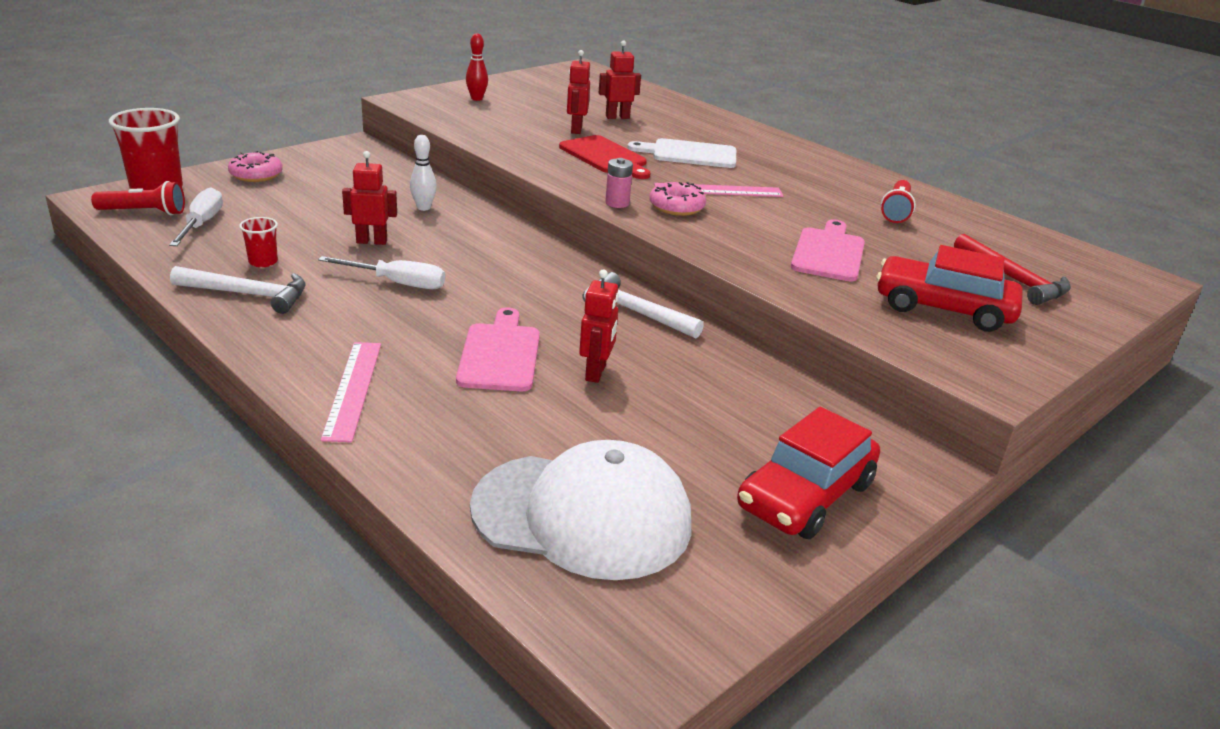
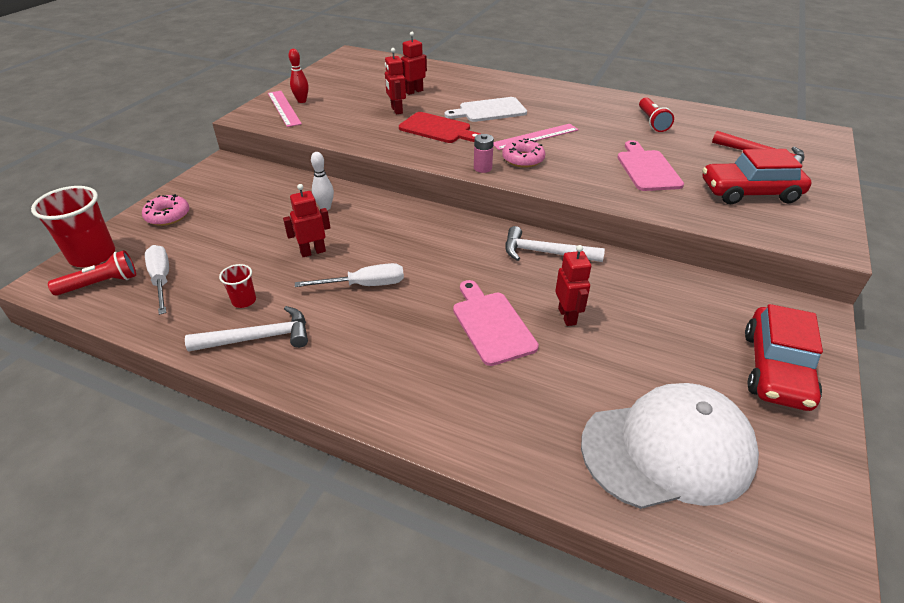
camera: 20 degrees left, 10 degrees up
(352, 389) = (416, 400): pink ruler -> pink ruler (283, 108)

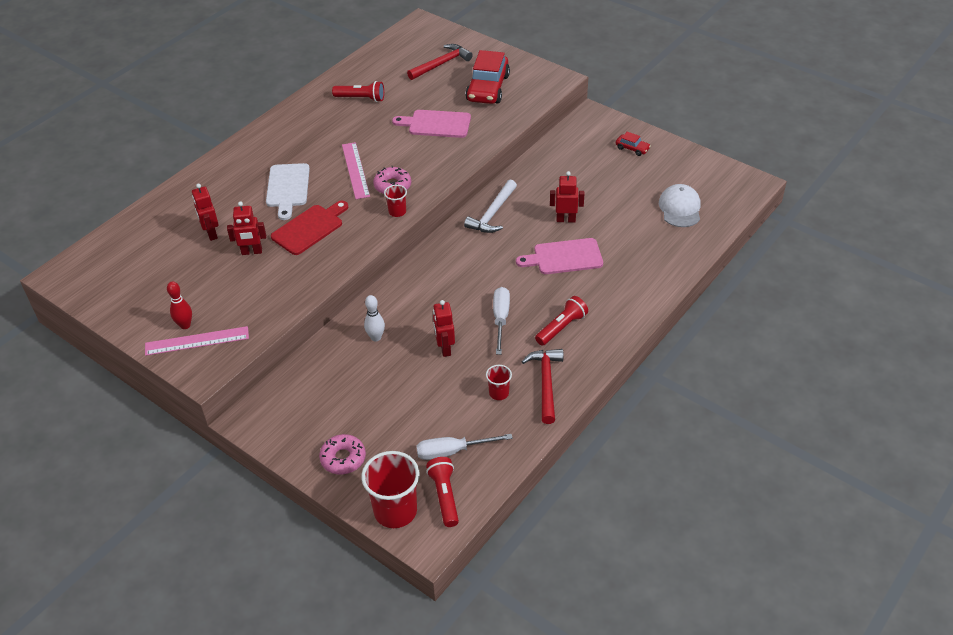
camera: 75 degrees left, 5 degrees up
(258, 338) = (546, 383): white hammer -> red hammer
(357, 339) = (561, 327): none -> red flashlight
(482, 168) = (397, 212): pink battery -> red cup
(668, 449) = (680, 208): white cap -> white cap, size x0.58
(776, 369) = (632, 148): red car -> red car, size x0.46

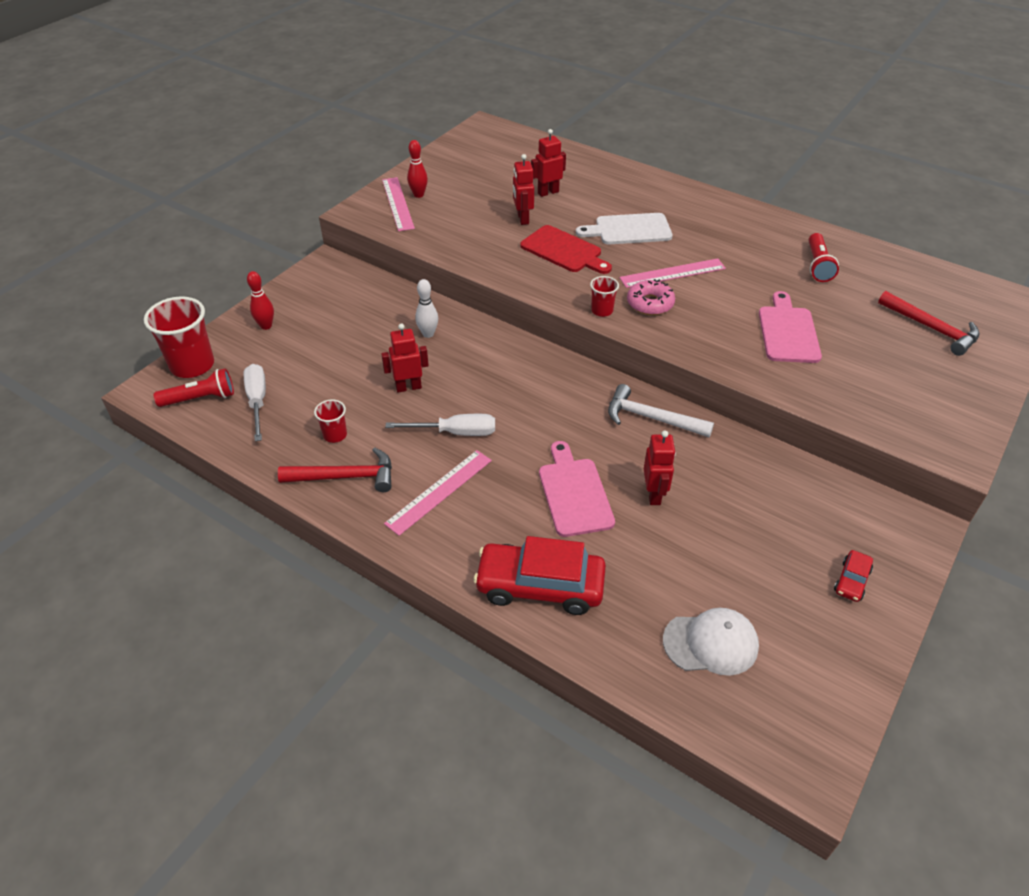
camera: 85 degrees right, 0 degrees up
(343, 458) = (266, 326): pink donut -> red bowling pin
(488, 88) = (894, 377): red car -> red car (540, 586)
(561, 327) = (439, 491): red flashlight -> pink ruler

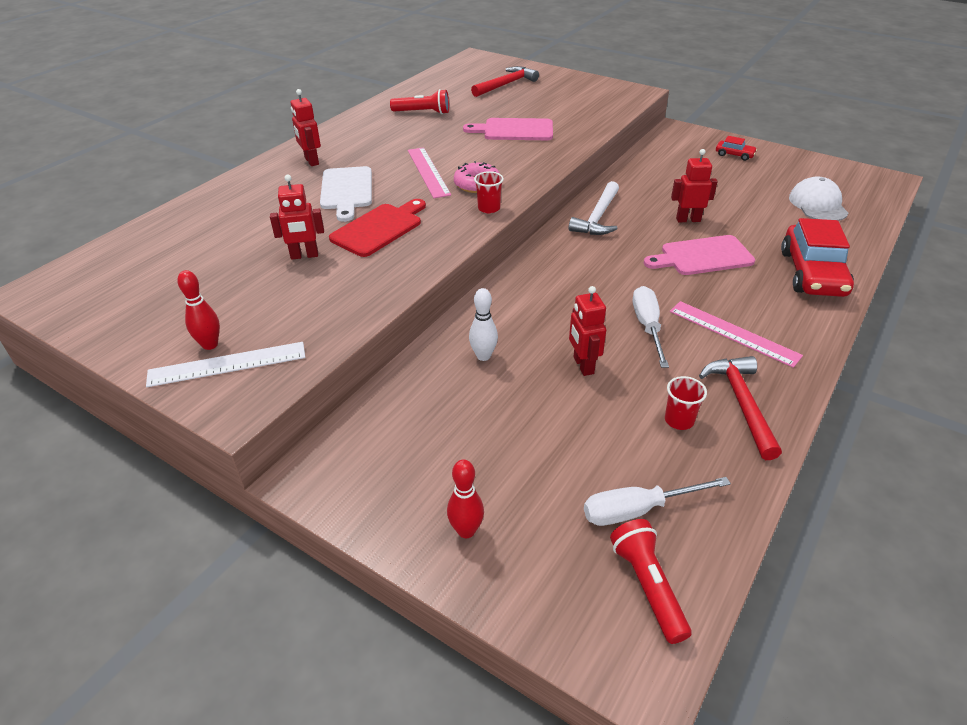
camera: 90 degrees left, 5 degrees down
(192, 365) = (571, 618): red cup -> none
(397, 203) = (227, 364): pink ruler -> white ruler
(548, 192) = (249, 238): red robot -> red robot (311, 161)

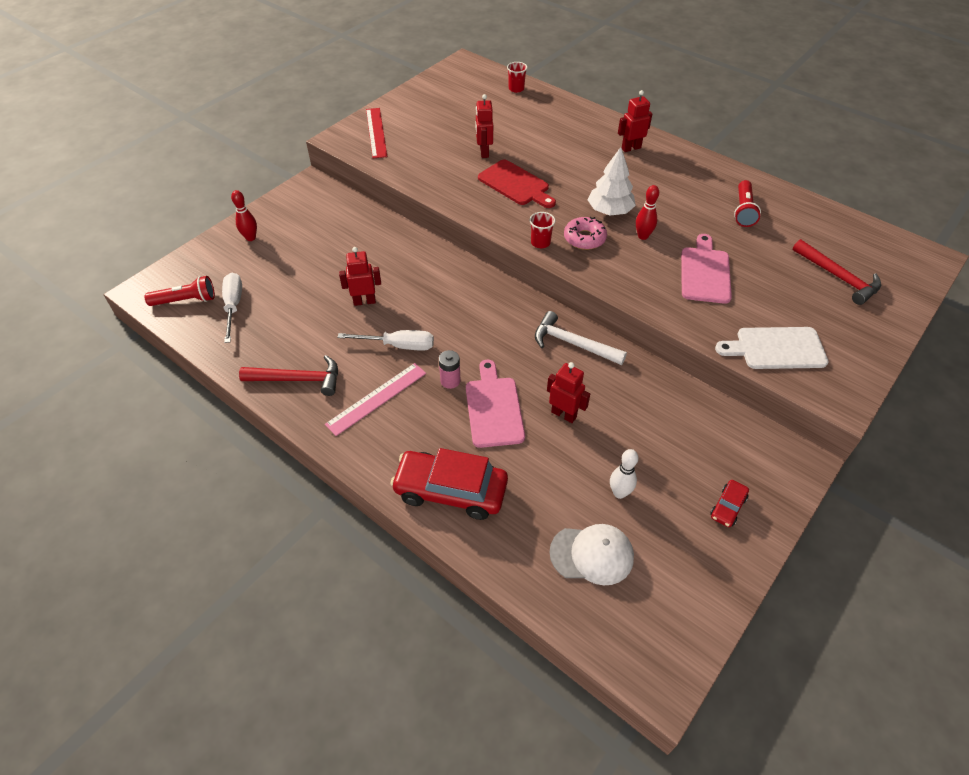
camera: 95 degrees right, 10 degrees up
(210, 345) = (396, 125): red bowling pin -> red bowling pin (643, 236)
(227, 364) = (376, 132): white ruler -> red ruler
(346, 191) = (577, 167): white cutting board -> white cutting board (776, 348)
(428, 172) = (609, 211): pink ruler -> white tree
(483, 356) = (389, 253): white bowling pin -> white bowling pin (619, 493)
(679, 420) = (295, 341): red cup -> red cup (516, 89)
(681, 285) = (450, 381): none -> pink battery
(688, 220) = (564, 414): red robot -> red robot turned 60 degrees counterclockwise

